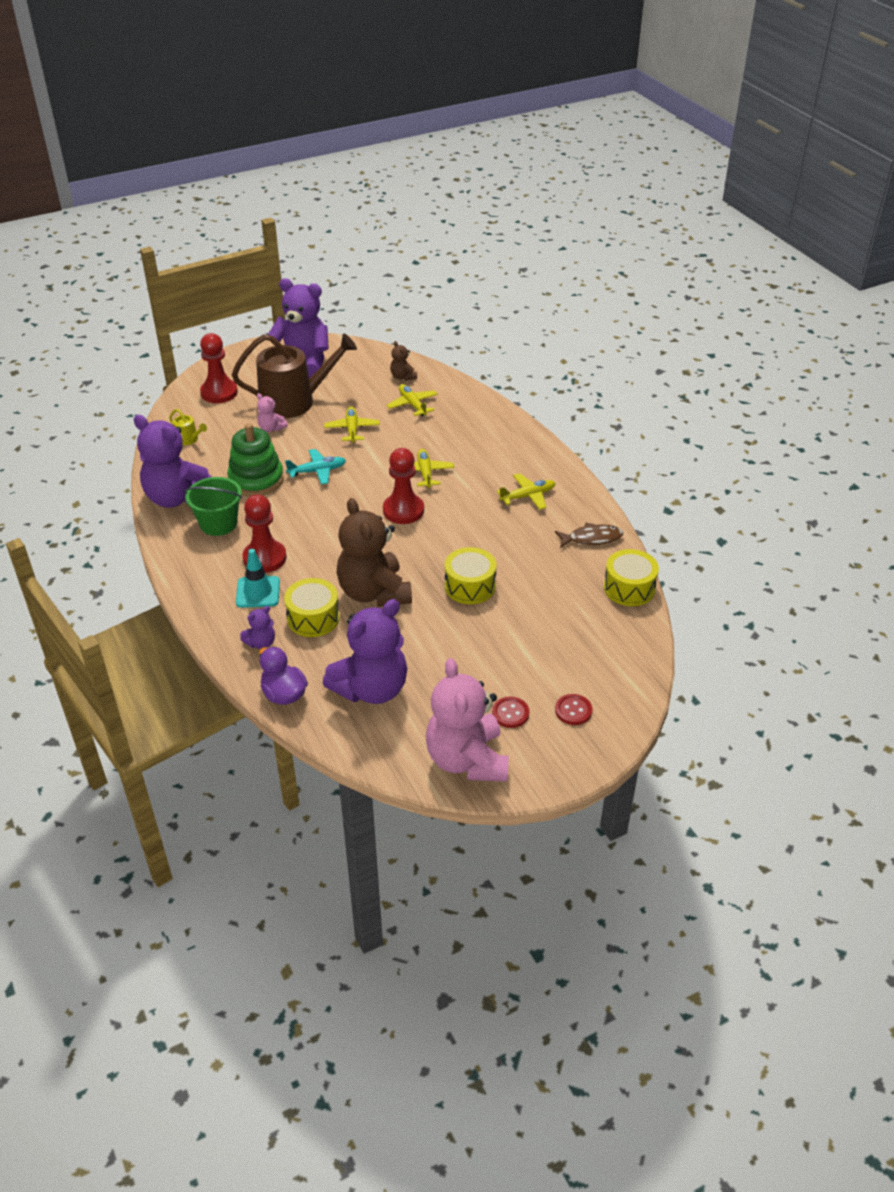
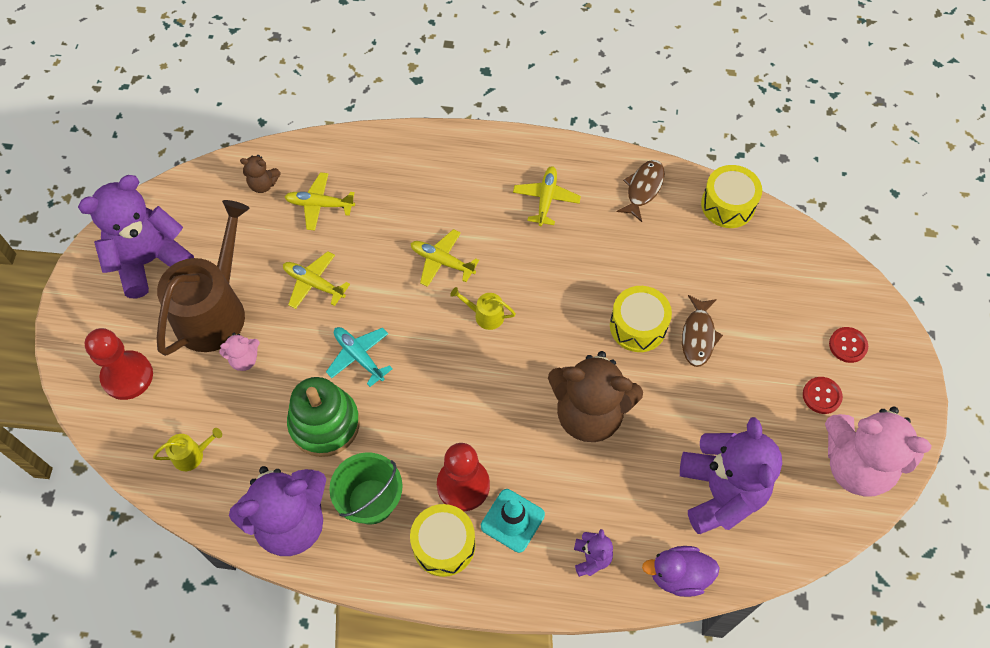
camera: 55 degrees left, 20 degrees up
(313, 618) = (588, 489): yellow drum -> yellow drum (444, 545)
(317, 471) = (359, 356): turquoise plane -> turquoise plane turned 60 degrees counterclockwise
(403, 510) = (485, 315): red pawn -> yellow watering can
(494, 621) = (698, 336): none -> brown fish

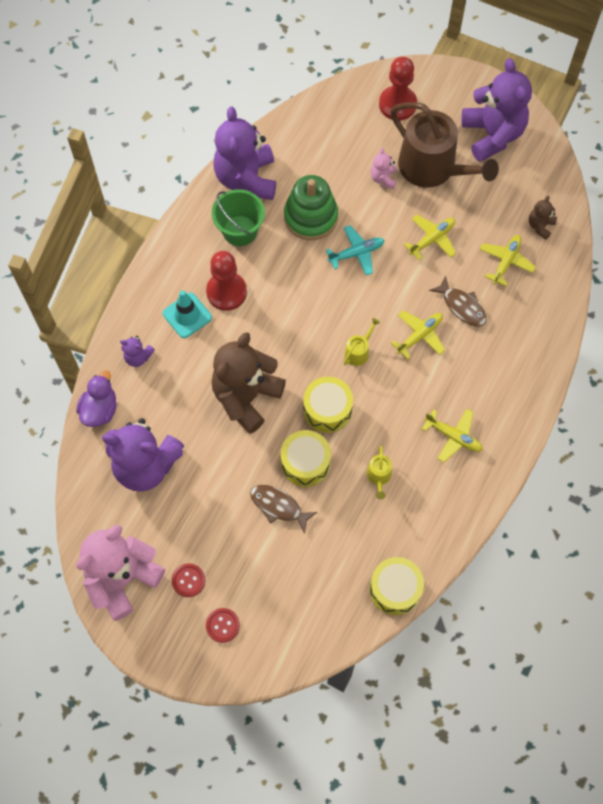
camera: 110 degrees right, 5 degrees up
(192, 455) = (320, 131): yellow watering can -> yellow watering can (379, 476)
(444, 545) = (189, 266): yellow drum -> yellow drum (327, 409)
(643, 189) = (437, 522): brown fish -> brown fish (462, 306)

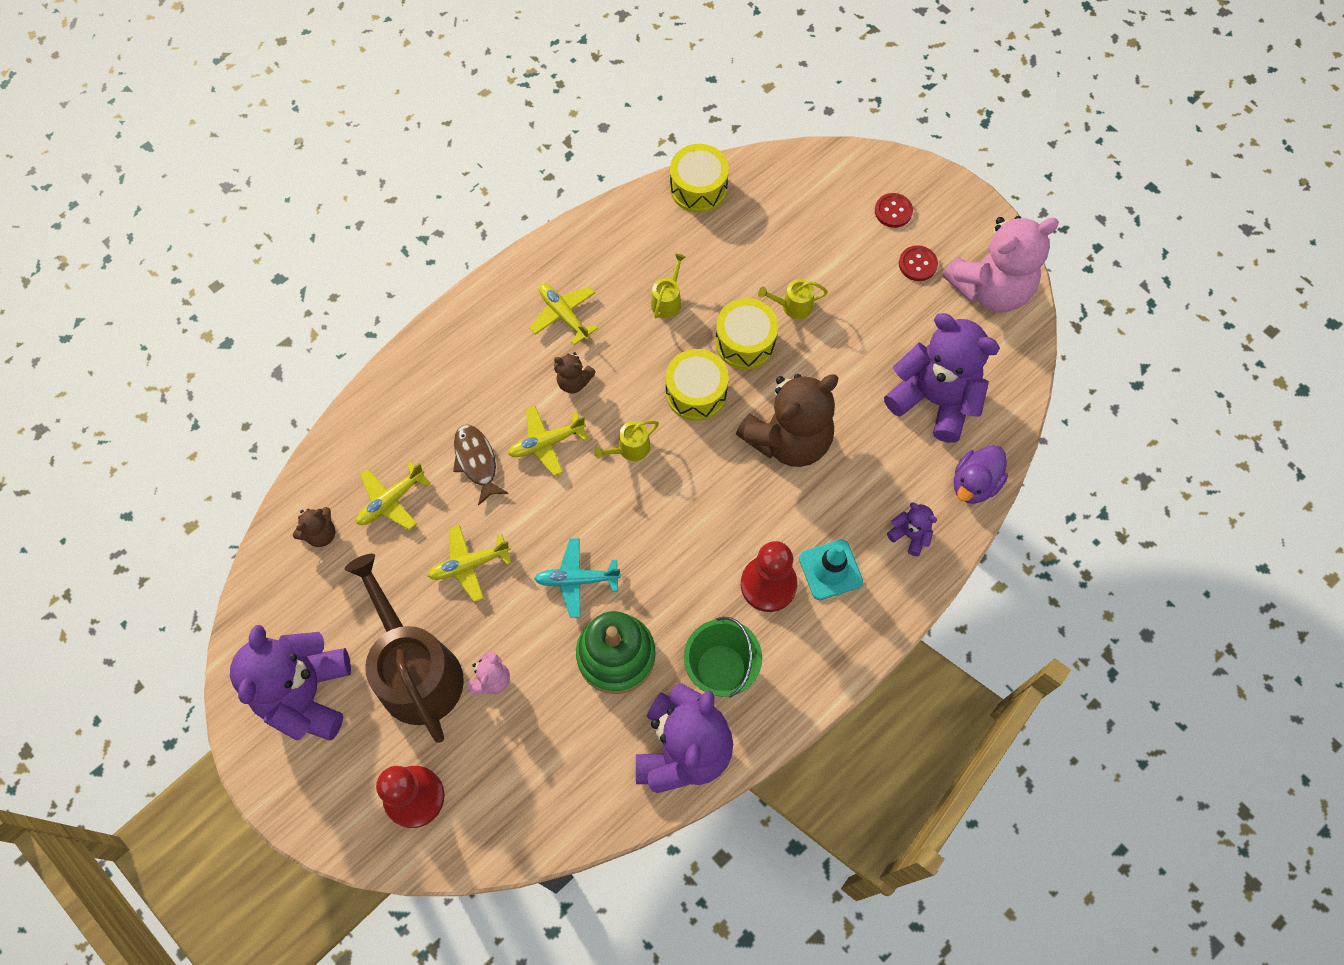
camera: 160 degrees left, 0 degrees up
(278, 506) = (793, 306): brown fish -> yellow watering can
(421, 387) = (574, 381): none -> brown teddy bear

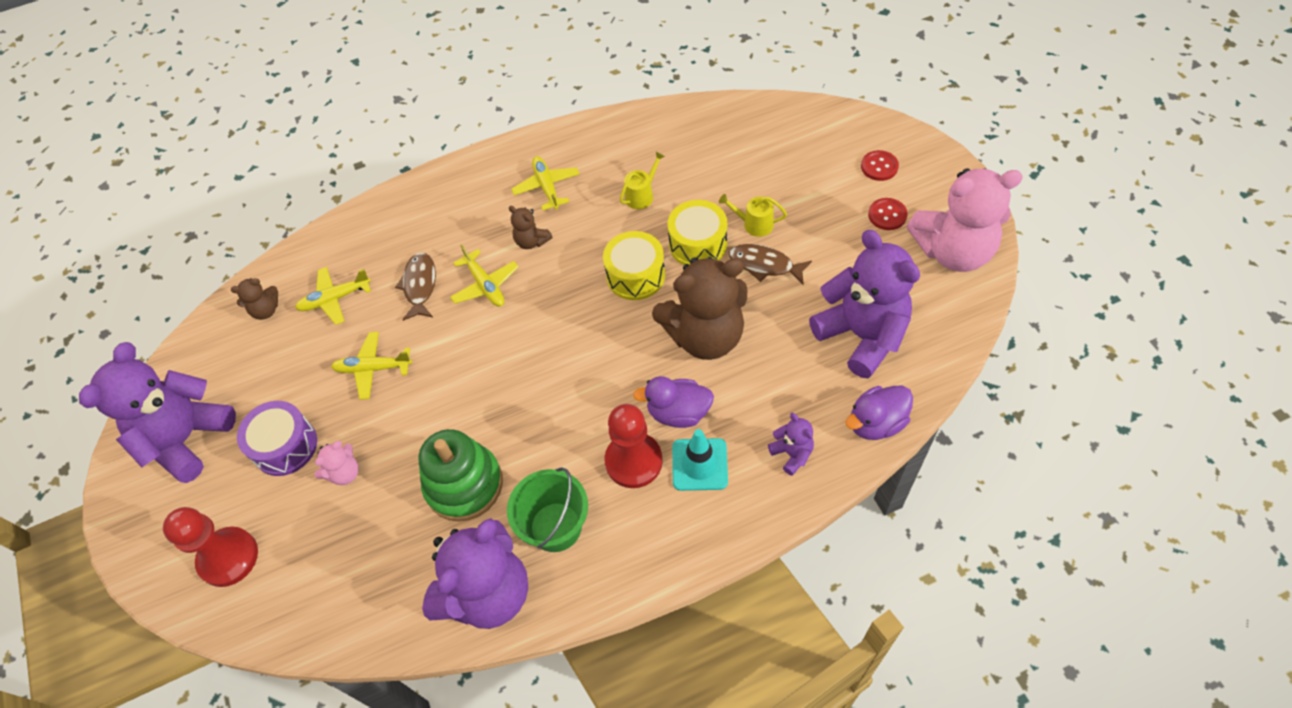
camera: 25 degrees right, 10 degrees down
(416, 671) = (285, 446): brown watering can -> purple drum
(546, 443) = (485, 285): yellow plane -> yellow plane turned 120 degrees counterclockwise
(576, 580) = (459, 407): turquoise plane -> none
(630, 448) = (556, 308): yellow watering can -> none
(698, 188) = (706, 113): yellow drum -> none
(792, 525) = (678, 413): none -> purple duck
(819, 348) = (765, 265): none -> brown fish

